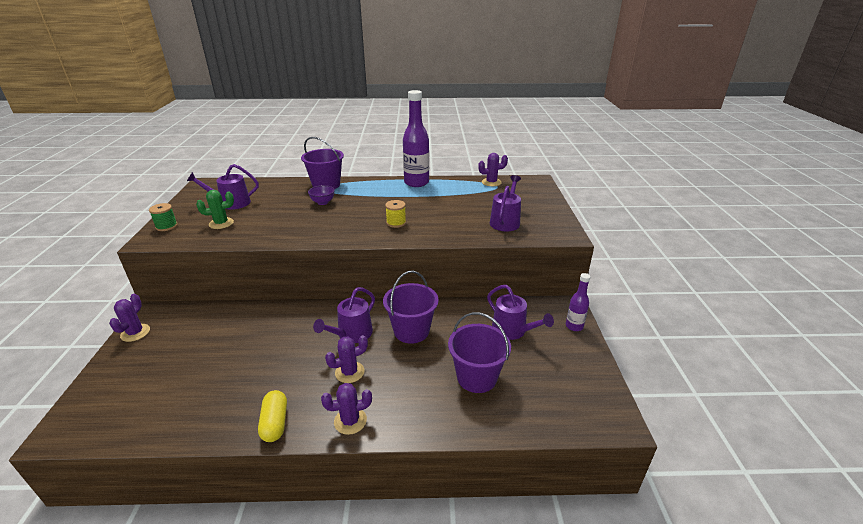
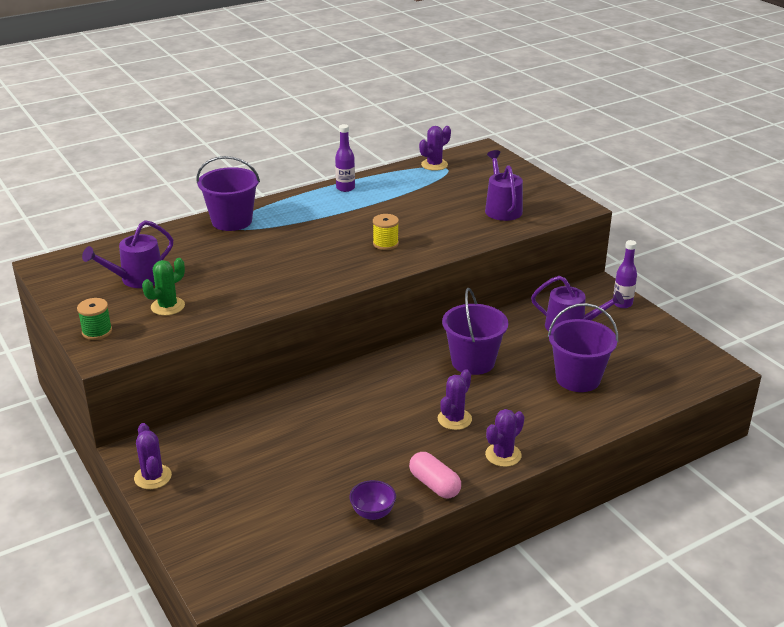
camera: 30 degrees left, 0 degrees up
(275, 423) = (434, 485): yellow capsule -> pink capsule
(323, 202) = (261, 244): purple bowl -> purple bowl (373, 513)
(352, 334) = (414, 386): purple watering can -> none
(416, 183) = (345, 188): purple bottle -> purple bottle, size x0.54

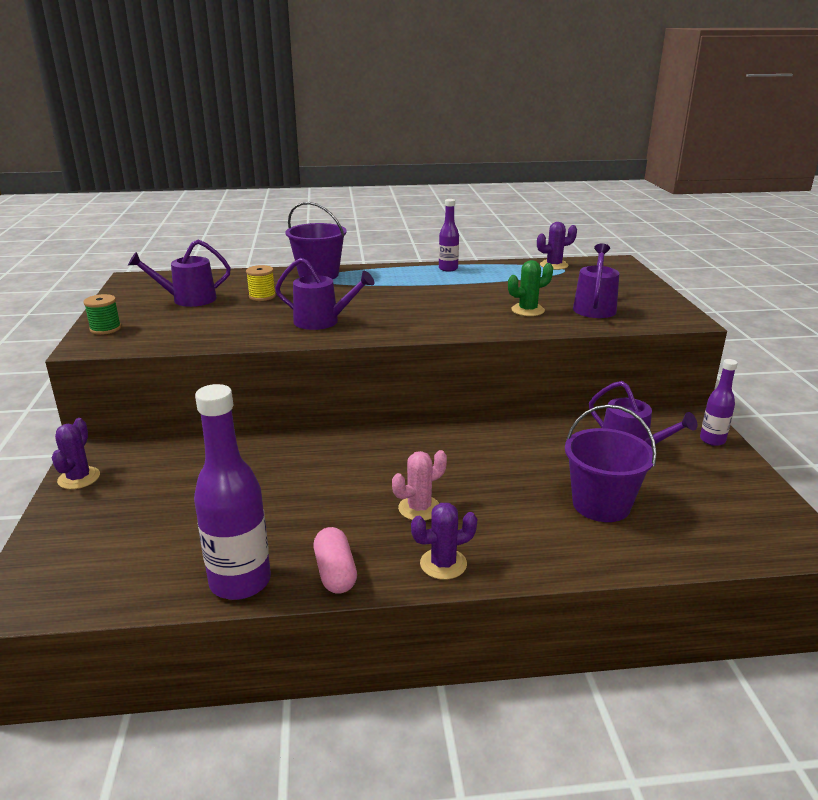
camera: 25 degrees right, 5 degrees down
(167, 306) = (186, 323): green cactus -> green cactus (527, 310)
(290, 276) = (322, 321): none -> purple watering can
(373, 513) = (240, 582): purple bowl -> purple bottle
(385, 244) = (442, 314): yellow spool -> yellow spool (262, 296)
(454, 419) = (419, 508): purple cactus -> pink cactus
(473, 362) = (488, 456): purple bucket -> none

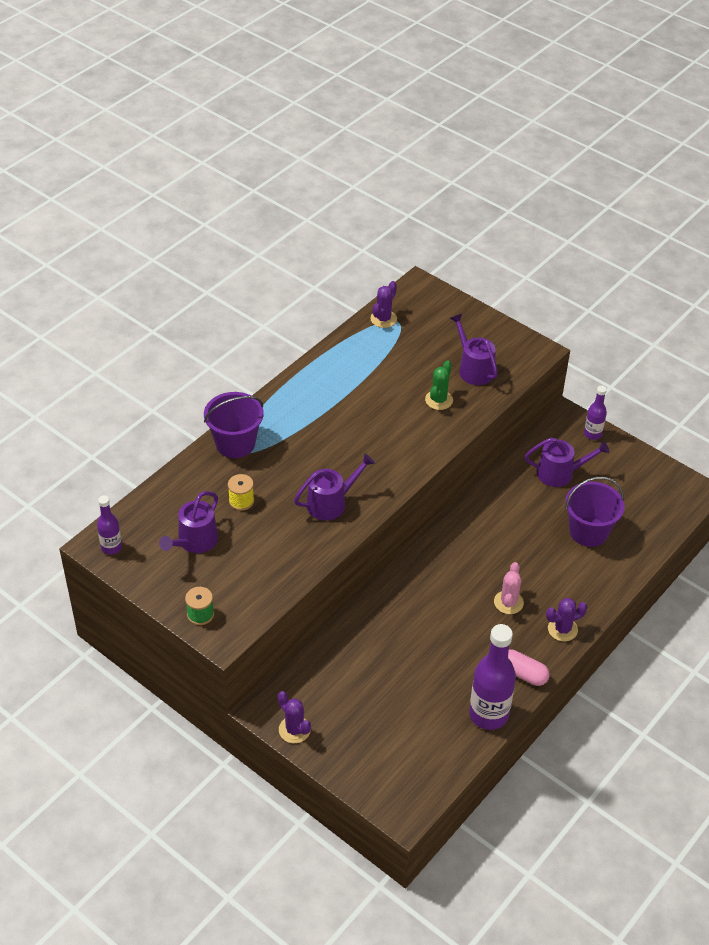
camera: 45 degrees left, 20 degrees up
(443, 564) = (562, 629): purple cactus -> purple cactus turned 45 degrees clockwise
(448, 269) = (317, 372): purple bottle -> purple bottle (111, 547)

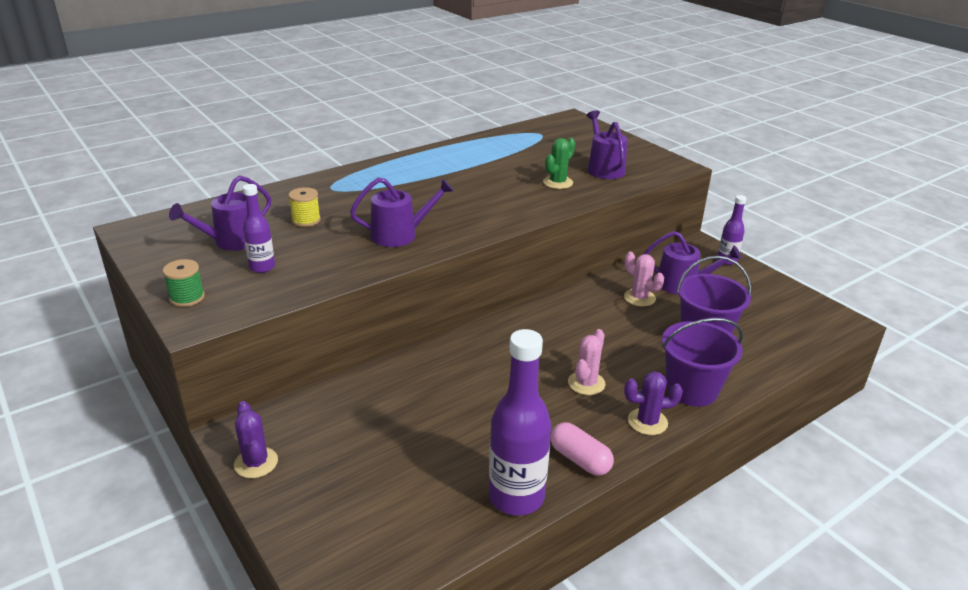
camera: 15 degrees right, 15 degrees down
(111, 547) = (144, 233): purple bottle -> purple bottle (262, 267)
(235, 443) = (331, 183): purple bucket -> purple bucket (692, 389)
(383, 319) = (527, 131): purple cactus -> none
(527, 498) = (639, 298): none -> pink cactus

